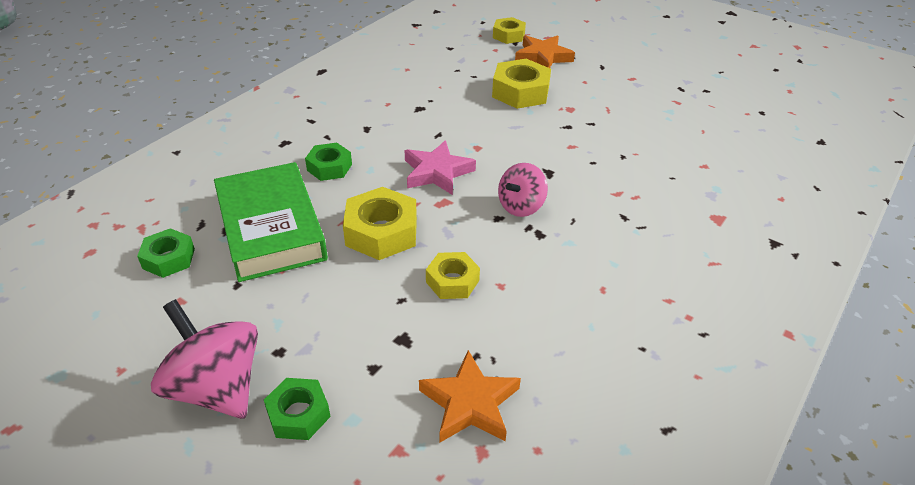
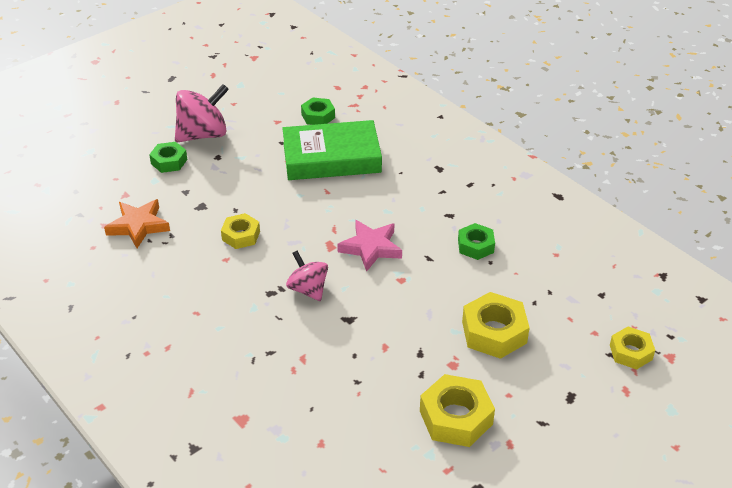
camera: 105 degrees right, 0 degrees up
(329, 167) = (397, 189): green nut -> green nut (475, 246)
(381, 232) = (307, 208): yellow nut -> yellow nut (456, 417)
(543, 57) = (571, 371): orange star -> none

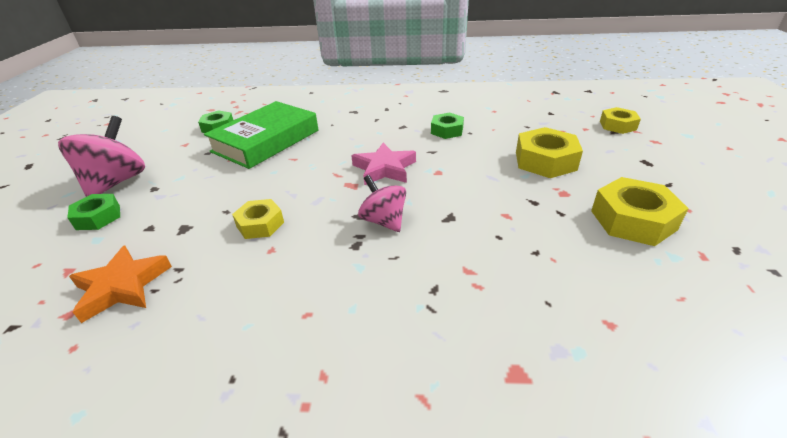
camera: 45 degrees left, 5 degrees down
(308, 289) = (384, 221): pink spinning top -> pink spinning top turned 45 degrees clockwise

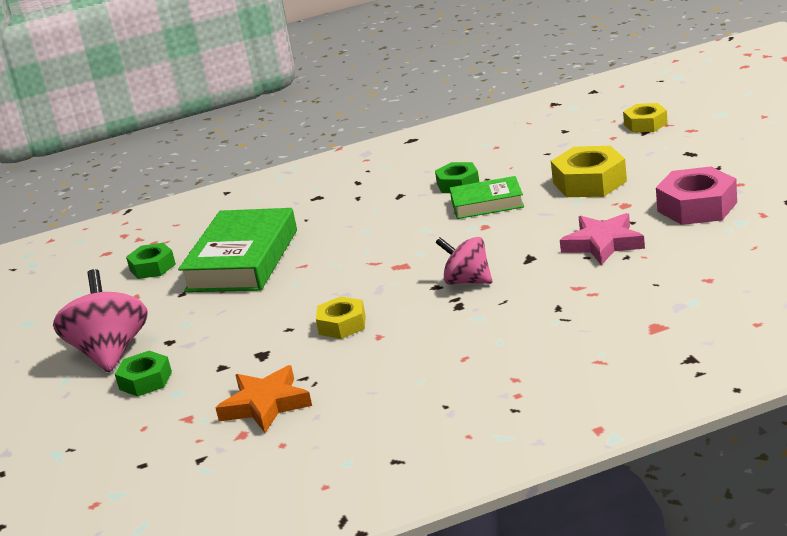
camera: 20 degrees left, 10 degrees down
(384, 168) = (422, 241): pink star -> pink star (603, 244)
(455, 153) = (487, 203): none -> green book
(633, 220) = (697, 207): yellow nut -> pink nut

